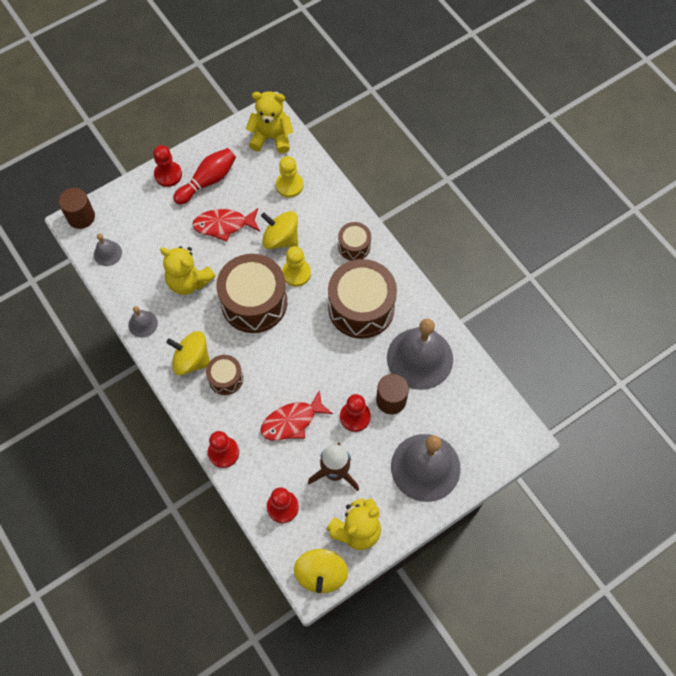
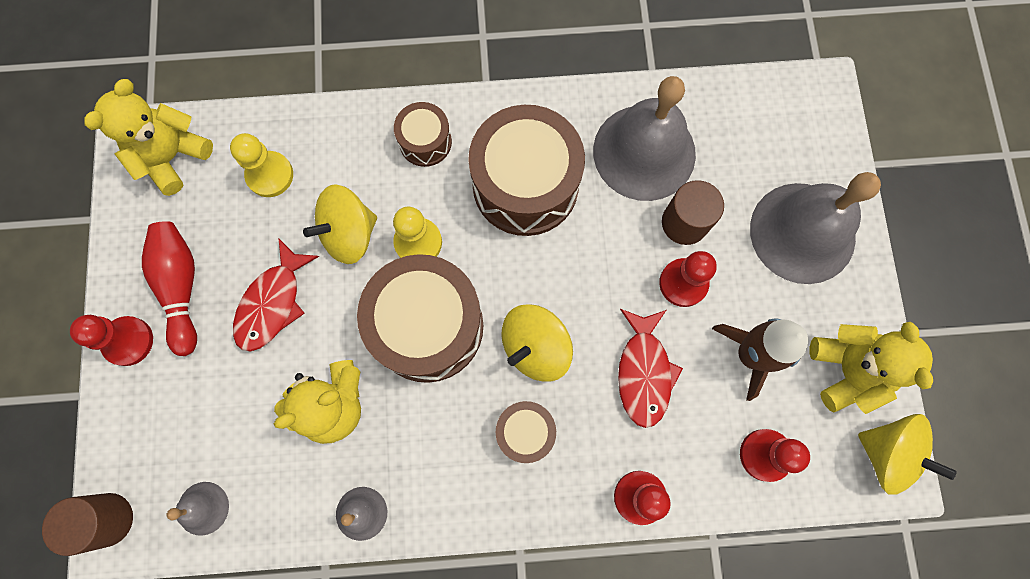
camera: 60 degrees left, 10 degrees up
(191, 360) = (466, 468): yellow spinning top -> yellow spinning top (535, 347)

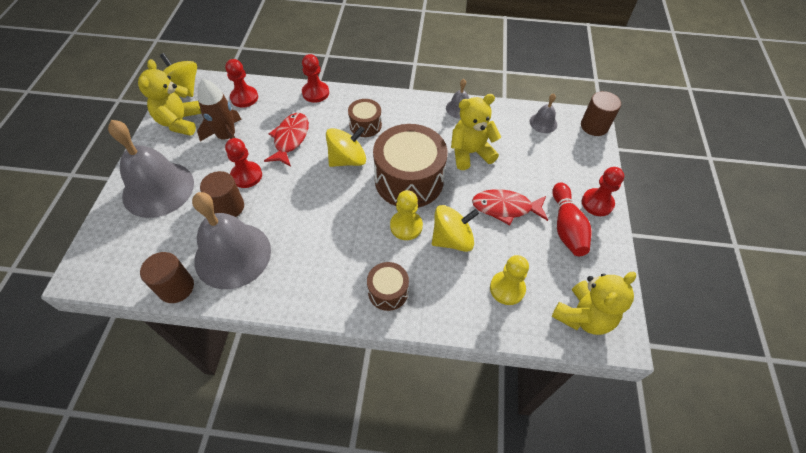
camera: 170 degrees left, 20 degrees down
(272, 303) = (505, 208): red fish -> red fish turned 120 degrees counterclockwise
(525, 185) = (324, 248): brown drum -> none
(694, 97) = (176, 287): none -> brown cylinder

